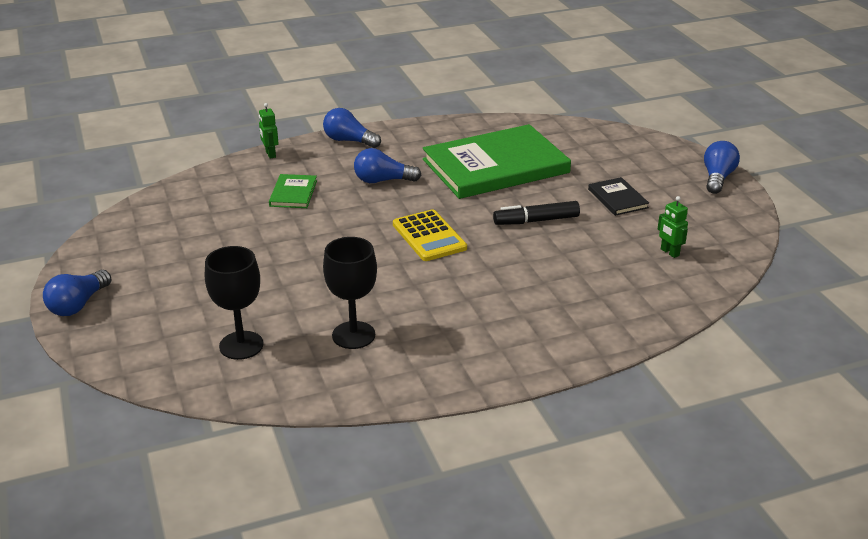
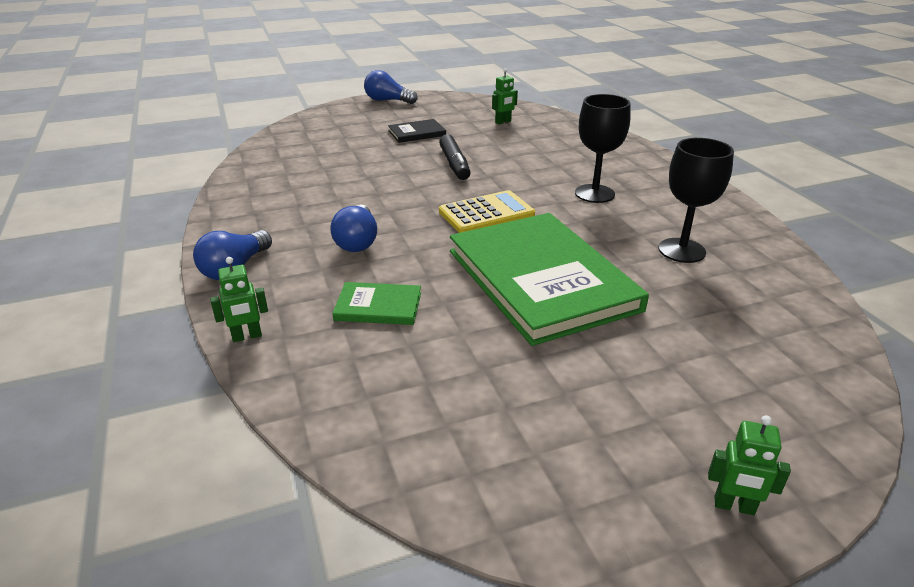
camera: 90 degrees left, 0 degrees up
(78, 305) = (734, 506): blue light bulb -> green robot
(241, 345) = (740, 320): black goblet -> black goblet (594, 193)
(495, 166) = (341, 179): green book -> green book (541, 279)

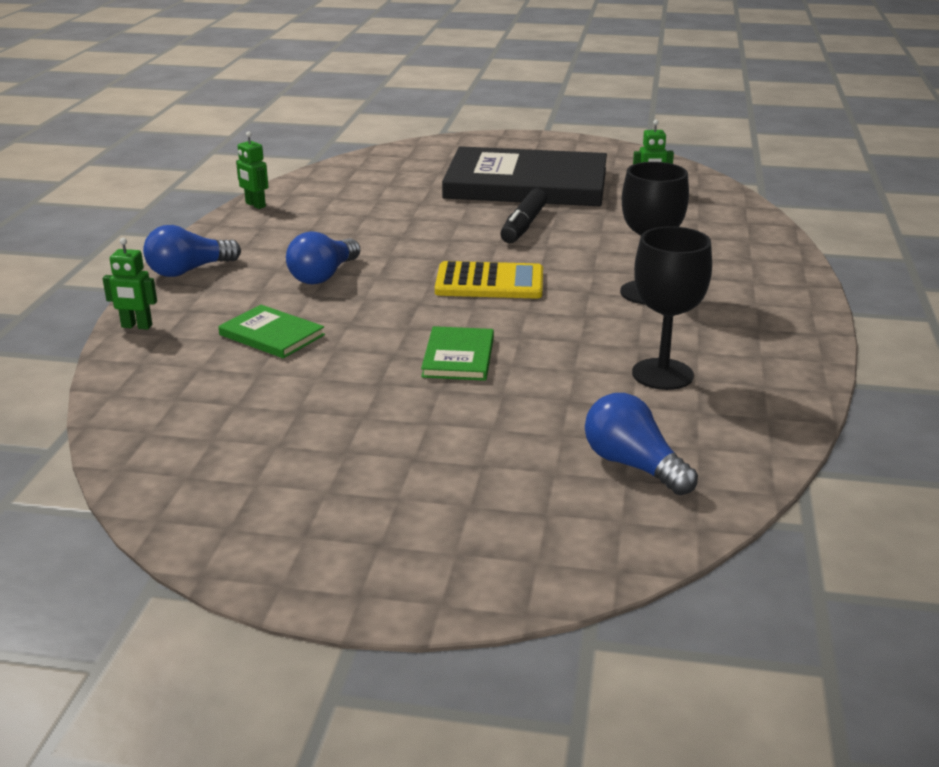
camera: 30 degrees right, 5 degrees down
(388, 100) = (541, 141): blue light bulb -> blue light bulb (633, 465)
(417, 133) = (526, 184): black book -> black book, size x2.36
(541, 279) = (458, 357): green book -> green book, size x0.42
(734, 506) = (372, 579): green robot -> green robot (255, 205)

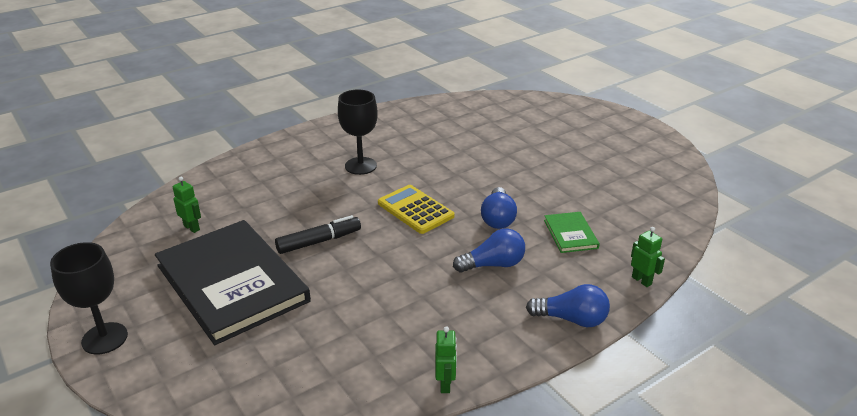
camera: 135 degrees left, 5 degrees up
(458, 357) = (499, 178): green book -> none
(633, 465) = (505, 115): blue light bulb -> blue light bulb (498, 218)
(662, 374) = (434, 133): black goblet -> black goblet (104, 338)

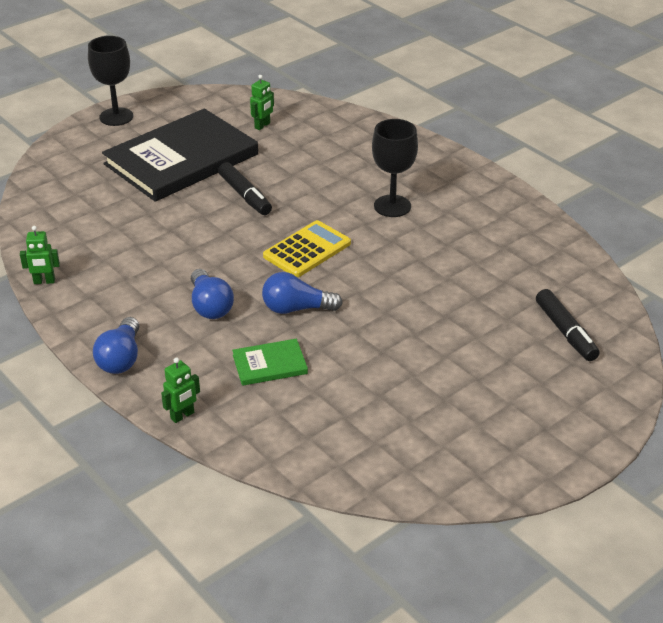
camera: 85 degrees right, 5 degrees up
(524, 115) = (565, 332): none -> black marker

